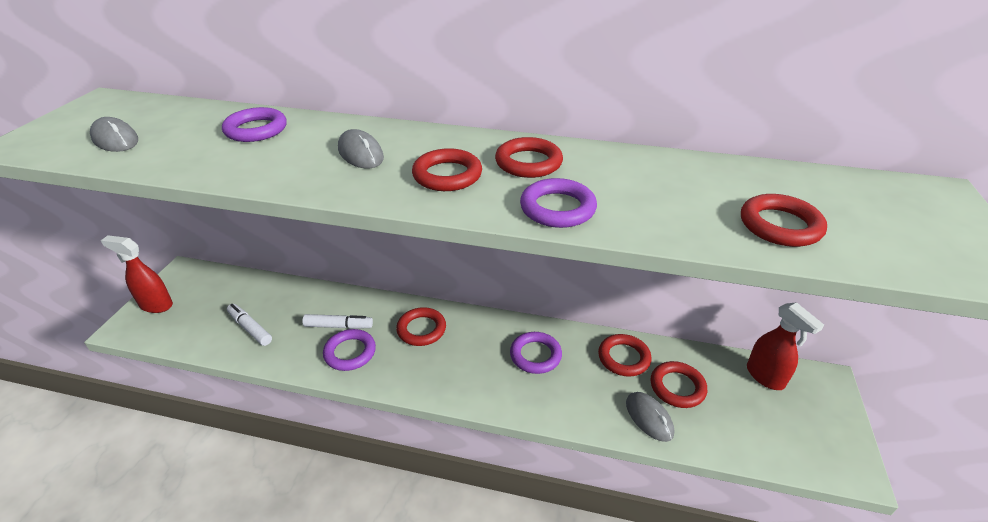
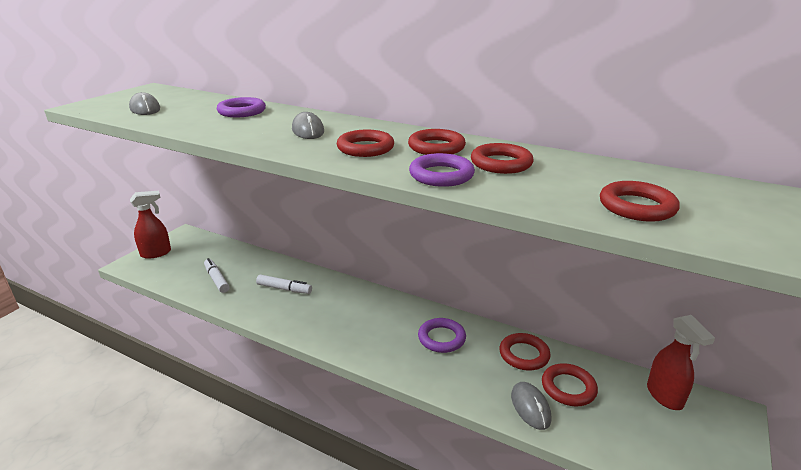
camera: 15 degrees right, 10 degrees down
(156, 305) = (156, 253): red spray bottle -> red spray bottle turned 120 degrees clockwise
(350, 352) = (285, 309): purple ring -> none
(421, 329) = (350, 302): red ring -> red ring (501, 163)

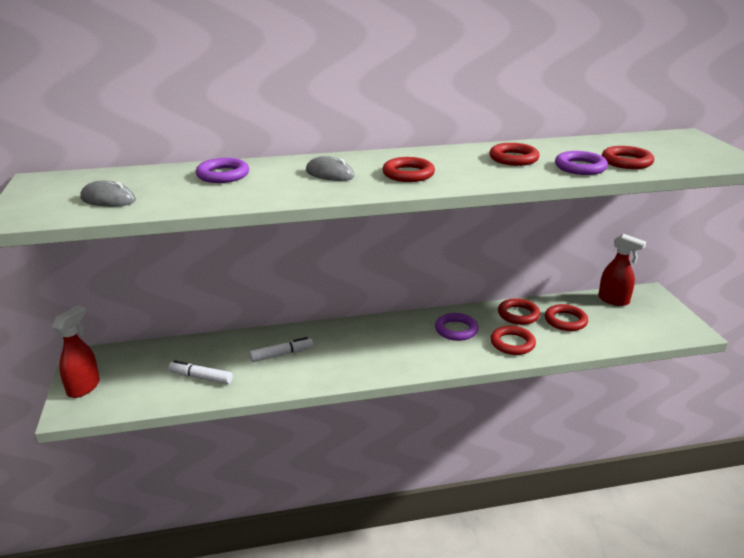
camera: 40 degrees left, 0 degrees up
(436, 147) = (452, 159): red ring -> red ring (512, 343)
(441, 175) = (499, 176): purple ring -> purple ring (580, 167)
(530, 407) = (561, 342): grey mouse -> none

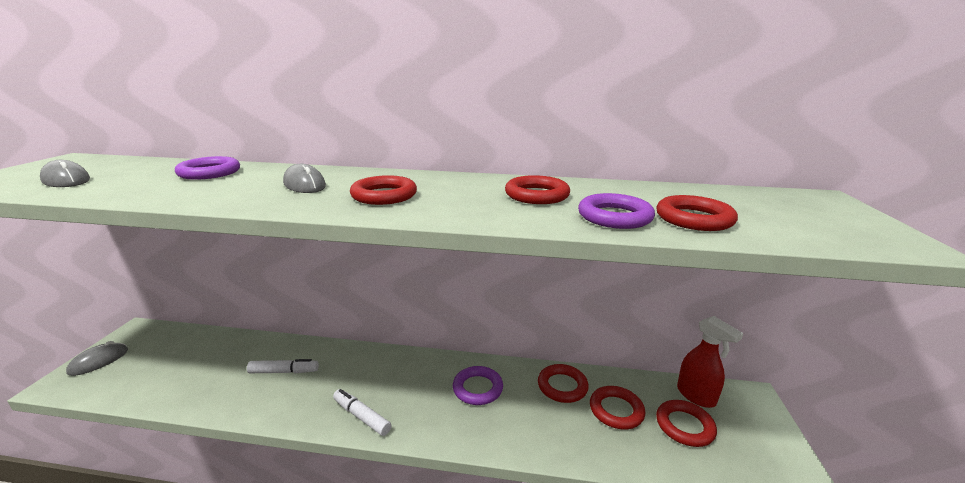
camera: 20 degrees right, 5 degrees down
(84, 387) = (99, 361): red spray bottle -> grey mouse
(201, 377) = (192, 378): white marker -> white marker (361, 416)
(512, 343) = (529, 426): red ring -> red ring (684, 426)

